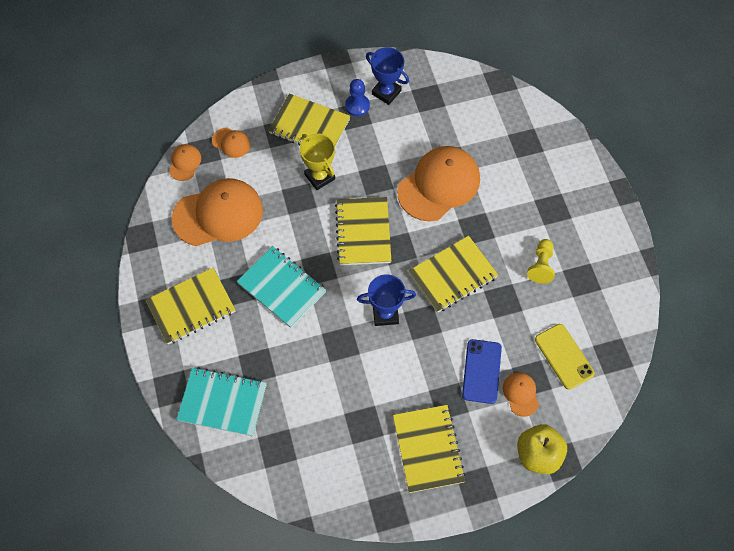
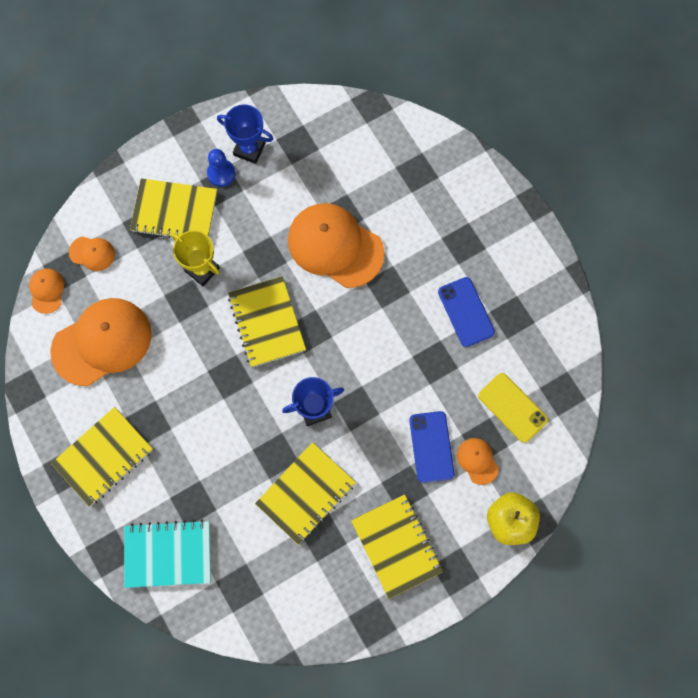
camera: 15 degrees left, 10 degrees up
(282, 287) = (196, 409): turquoise notebook -> none
(439, 185) = (335, 246): orange cap -> orange cap turned 90 degrees counterclockwise
(453, 275) = (375, 347): yellow notebook -> yellow notebook (306, 493)
(541, 265) = (466, 312): yellow pawn -> blue phone

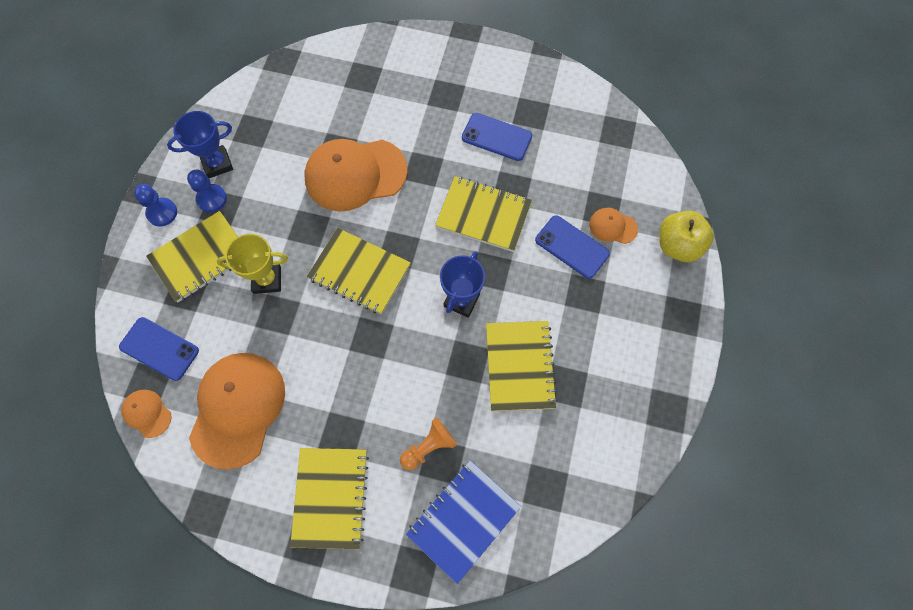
camera: 45 degrees left, 5 degrees down
(92, 253) = (159, 349): orange cap -> blue phone
(168, 554) = (463, 520): turquoise notebook -> blue notebook
(180, 153) = (162, 213): none -> blue pawn
(193, 486) = (429, 446): none -> orange pawn
(396, 546) = (623, 338): yellow notebook -> yellow notebook (483, 215)
(512, 407) = (596, 170): yellow phone -> none

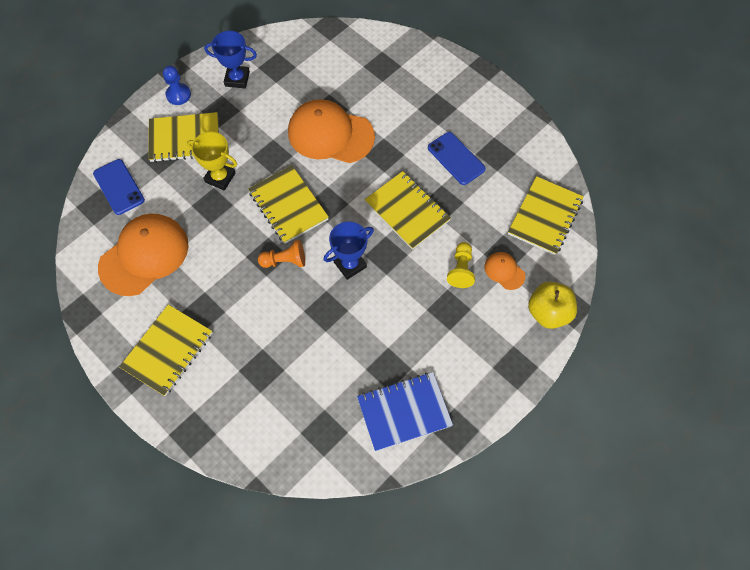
camera: 30 degrees right, 5 degrees down
(147, 413) = (84, 226): orange cap -> none
(212, 199) = (218, 102): blue pawn -> none
(429, 446) = (258, 355): orange pawn -> orange pawn (285, 261)
(463, 520) = (249, 420): blue notebook -> blue notebook (404, 412)
(520, 366) = (362, 335): yellow notebook -> yellow notebook (545, 217)
(572, 247) = (461, 269): blue phone -> yellow pawn

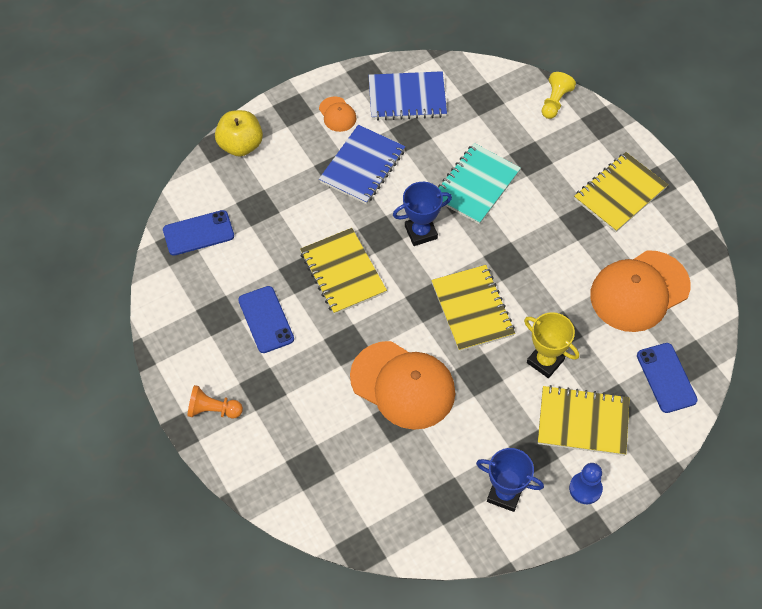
camera: 165 degrees left, 5 degrees down
(285, 261) = (488, 251): orange pawn -> orange pawn (213, 410)
(310, 325) = (476, 185): none -> turquoise notebook
(424, 319) = (362, 166): none -> blue notebook
(461, 269) = (309, 202): yellow pawn -> yellow pawn (555, 102)
(504, 271) = (266, 191): orange cap -> orange cap (337, 114)
(545, 217) = (198, 233): yellow notebook -> blue phone

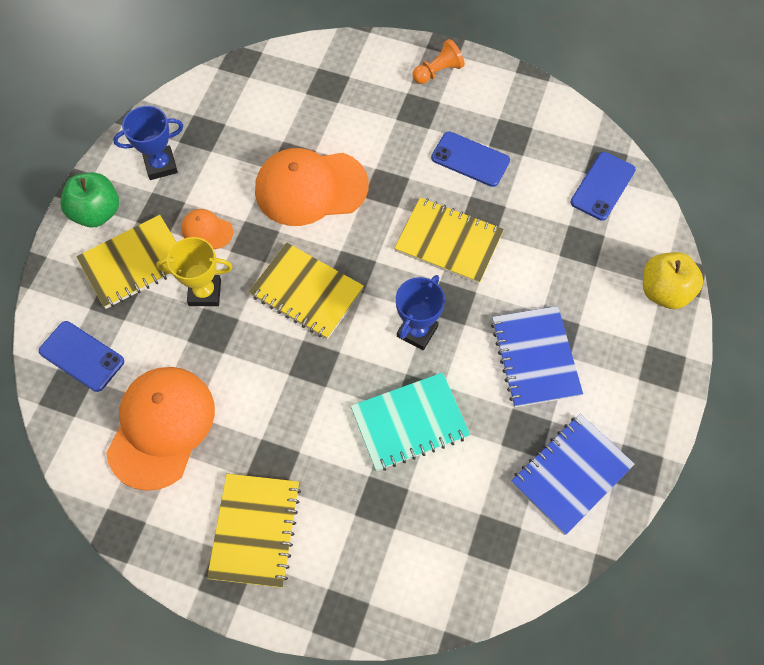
camera: 140 degrees right, 5 degrees up
(337, 114) = (616, 396): orange cap -> orange cap (207, 230)
(476, 185) = (410, 423): turquoise notebook -> turquoise notebook turned 75 degrees clockwise
(555, 102) = (414, 603): yellow pawn -> none
(585, 488) = (97, 212): blue pawn -> green apple

